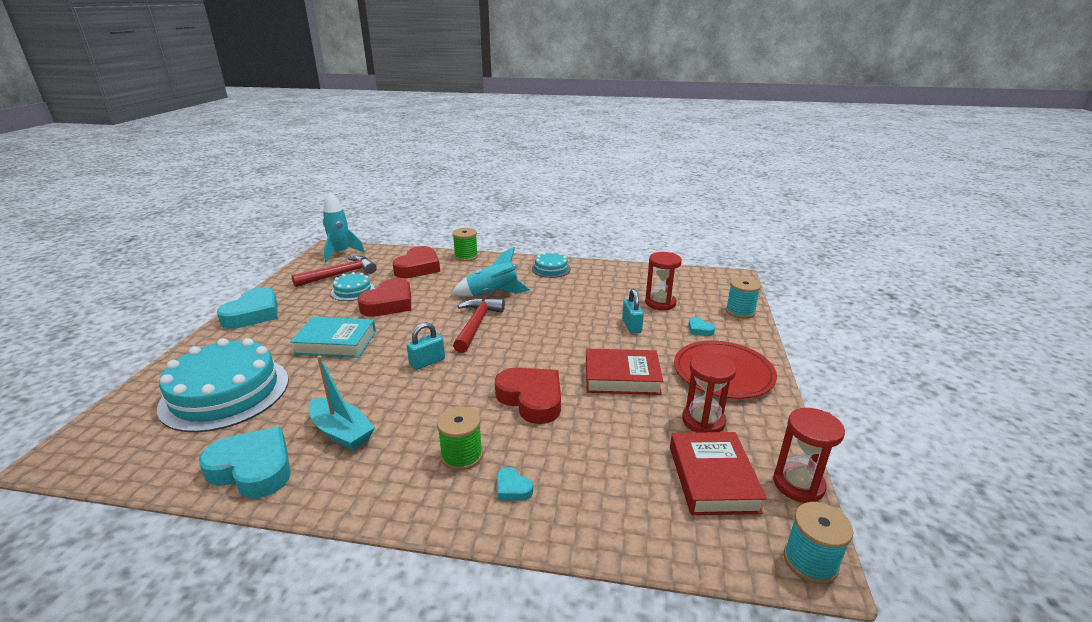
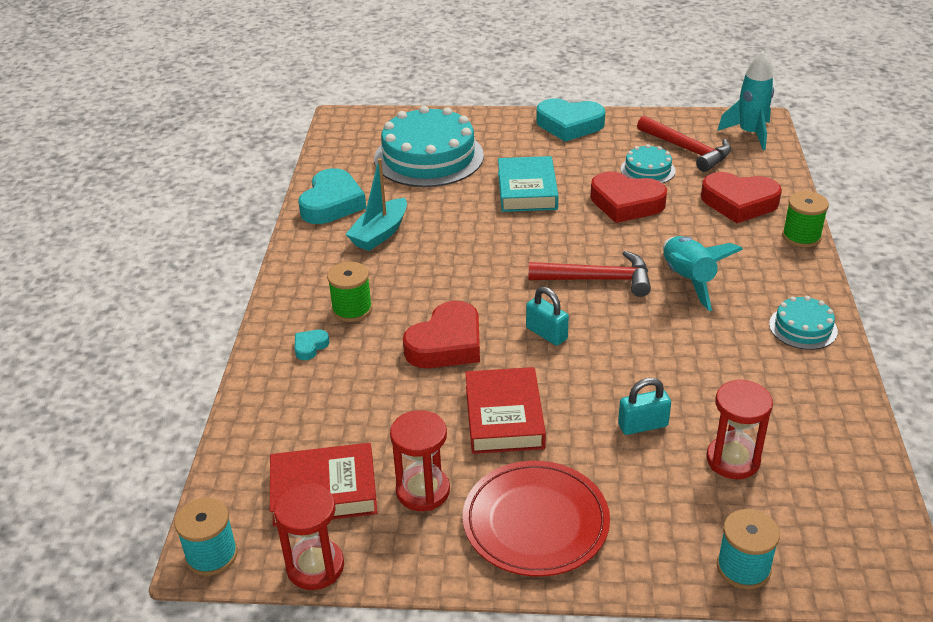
camera: 85 degrees right, 10 degrees up
(427, 362) = (503, 258): turquoise padlock -> turquoise padlock (546, 333)
(699, 329) = (657, 505): turquoise heart -> none

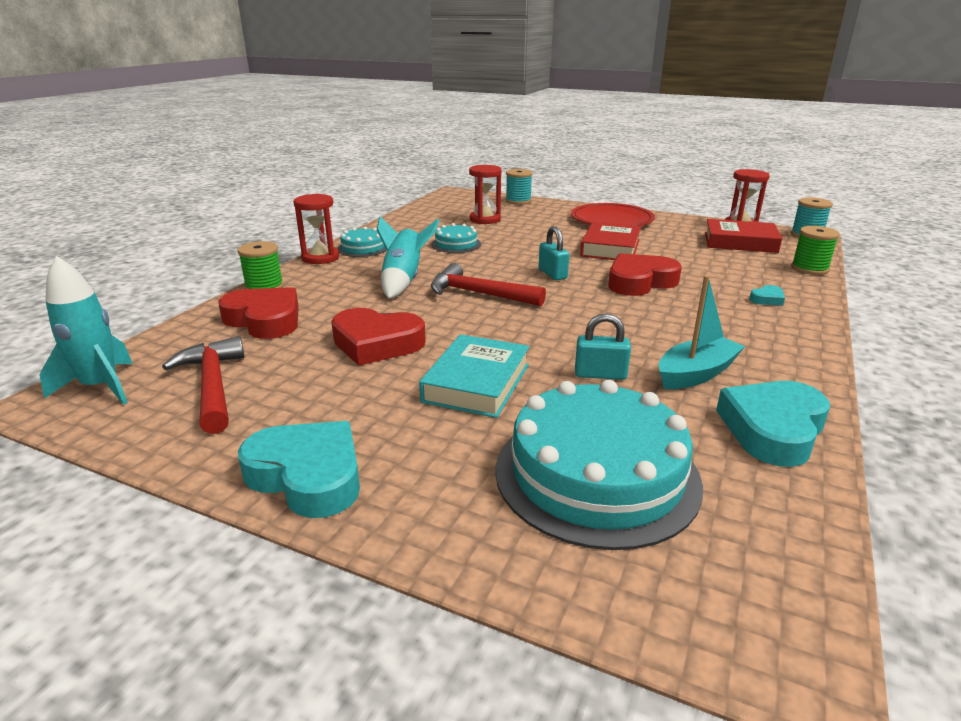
camera: 160 degrees left, 10 degrees down
(352, 309) = (728, 315): green spool -> green spool (809, 268)
(423, 491) = (675, 234): red hourglass -> red hourglass (320, 258)
(626, 203) = (376, 343): red heart -> red heart turned 150 degrees clockwise
(643, 425) = (522, 234): turquoise padlock -> turquoise padlock (600, 374)
(647, 170) = (300, 372): turquoise cake -> turquoise cake (456, 244)

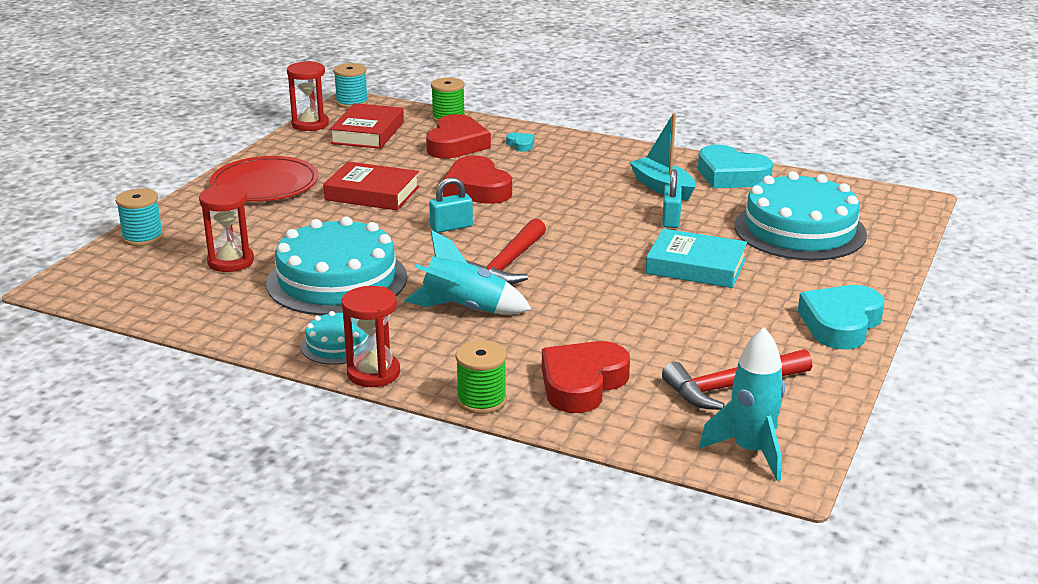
camera: 90 degrees left, 0 degrees up
(376, 343) = (631, 313): red heart -> red heart (456, 144)
(456, 244) = (337, 280): turquoise cake -> turquoise cake, size x2.08

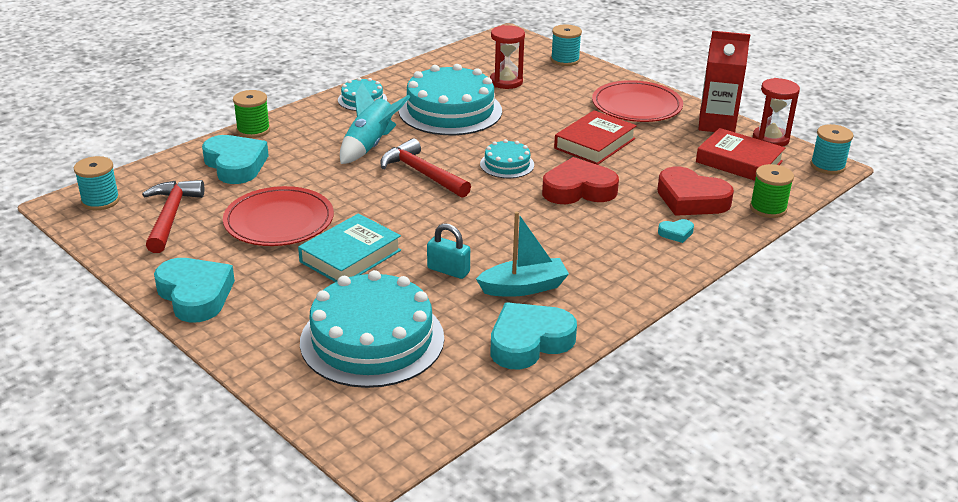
camera: 110 degrees right, 5 degrees up
(290, 146) = (716, 124): none -> red carton
(373, 373) = (318, 105): red hourglass -> none
(451, 227) = (507, 164): turquoise padlock -> turquoise cake
(582, 383) = (235, 165): red heart -> turquoise heart
(675, 318) = (279, 221): none -> red plate
(750, 451) = (100, 201): turquoise rocket -> turquoise spool

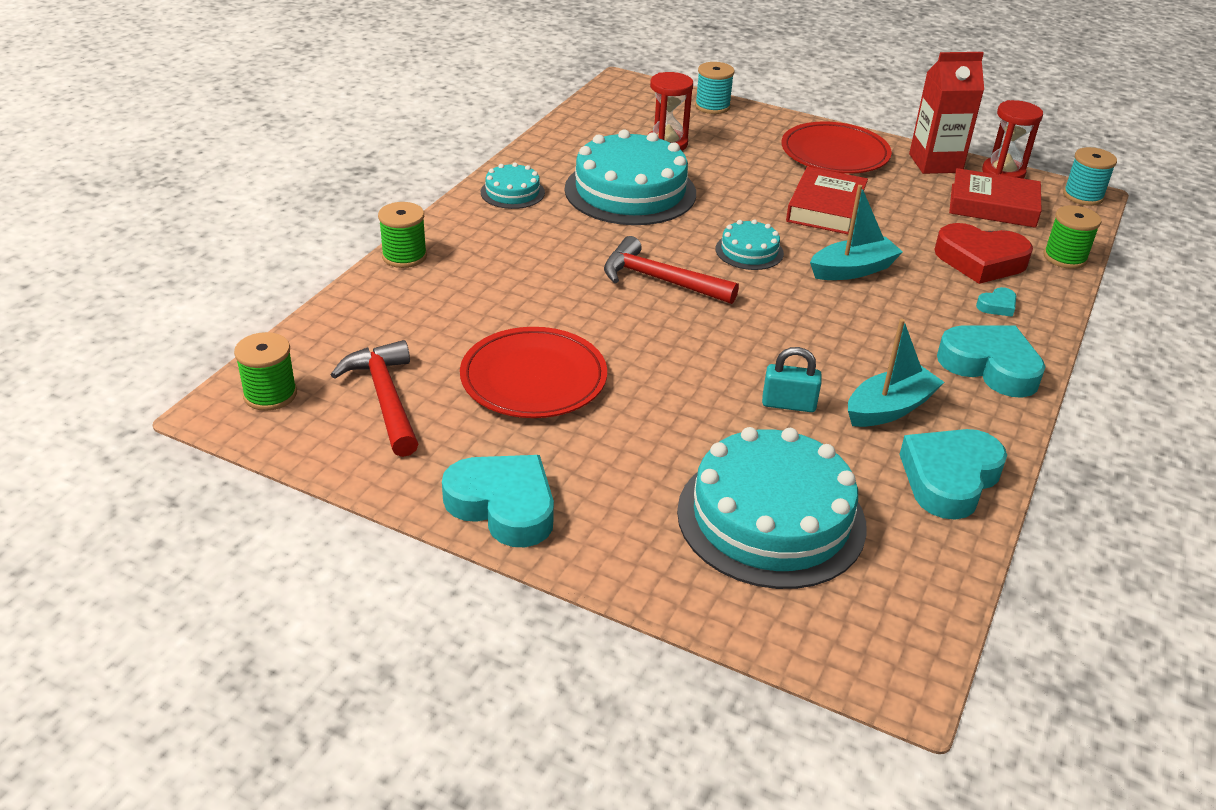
camera: 20 degrees left, 5 degrees up
(100, 201) = (270, 394): turquoise spool -> green spool
(235, 165) = (417, 309): turquoise heart -> turquoise heart (990, 366)
(350, 256) = (658, 409): turquoise book -> none
(370, 145) = (569, 253): turquoise rocket -> none
(578, 189) = (853, 270): red heart -> turquoise boat

